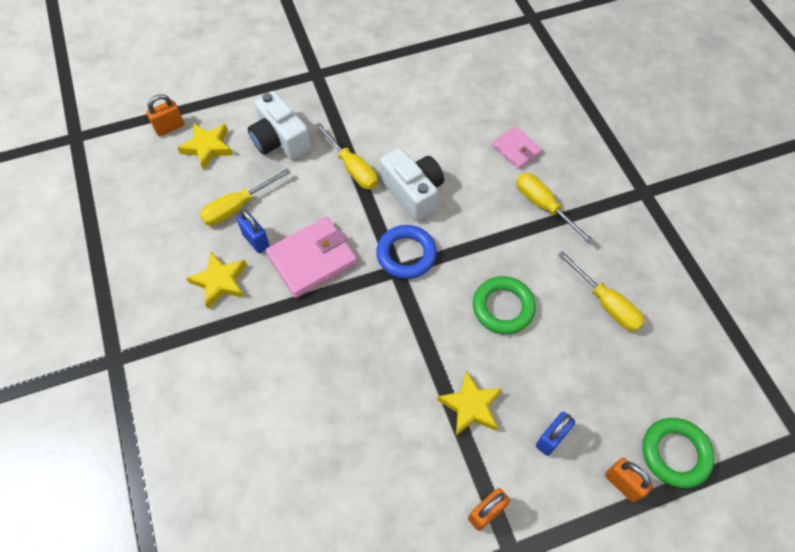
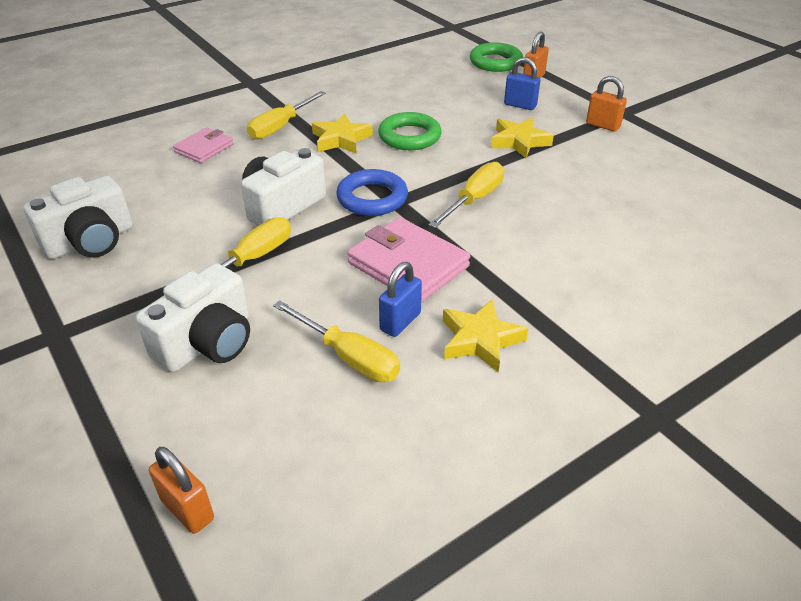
camera: 105 degrees left, 20 degrees down
(207, 147) = (233, 431): yellow star -> yellow star (341, 139)
(403, 85) = (91, 241): none -> white camera
(606, 303) = (380, 92): yellow screwdriver -> yellow screwdriver (474, 199)

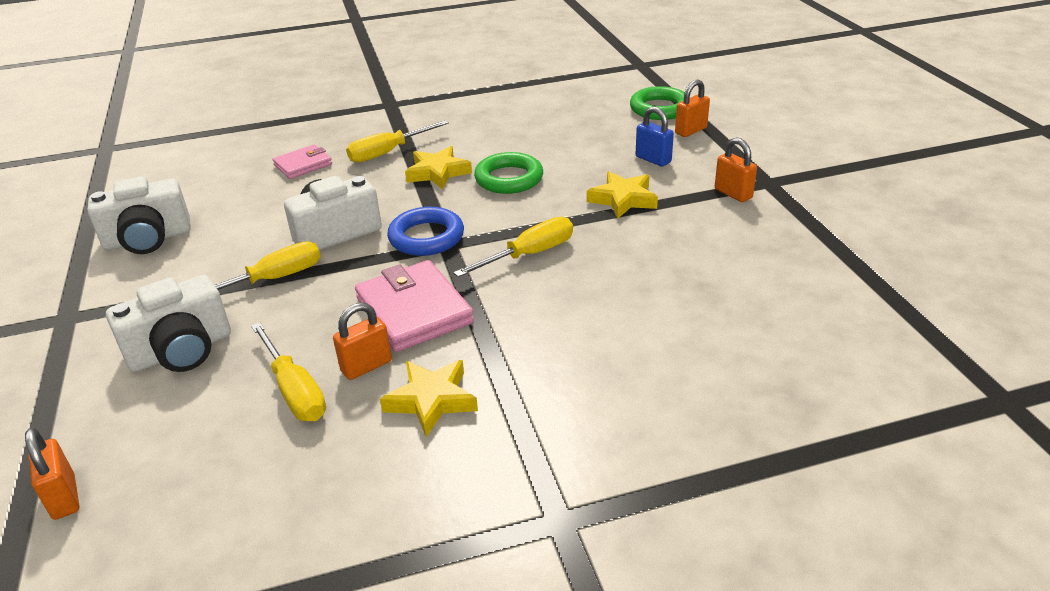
camera: 20 degrees right, 5 degrees down
(400, 322) = (366, 366): blue padlock -> orange padlock

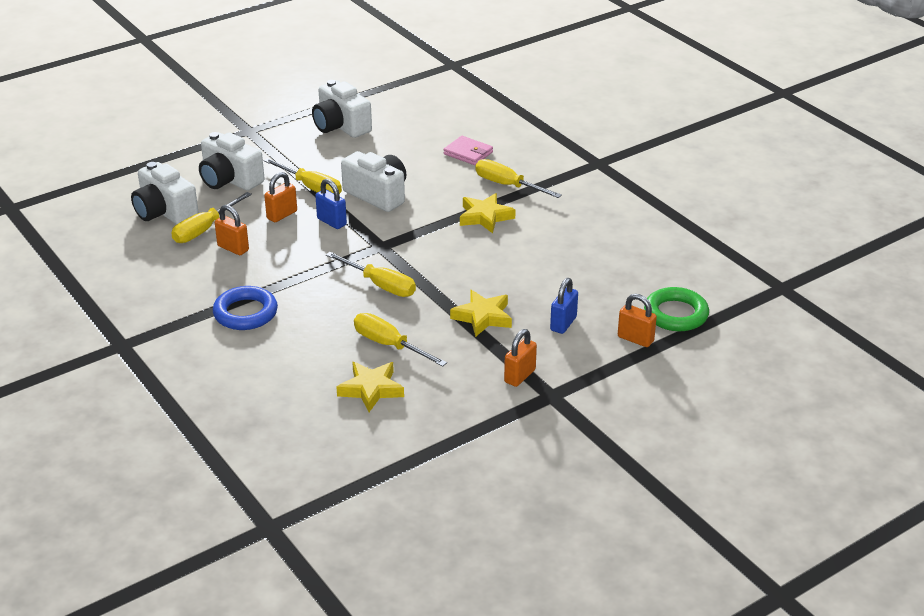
camera: 70 degrees right, 0 degrees up
(64, 497) = (109, 187): orange padlock -> orange padlock (282, 215)
(208, 431) = (165, 212): none -> white camera
(367, 273) = (331, 222): none -> blue padlock
(414, 311) = (295, 251): pink wallet -> none
(426, 237) = (386, 235): blue ring -> blue ring (245, 313)
(431, 400) = (208, 280): yellow star -> yellow star (371, 389)
(509, 179) = (491, 253): green ring -> none
(652, 264) = (389, 345): none -> yellow screwdriver

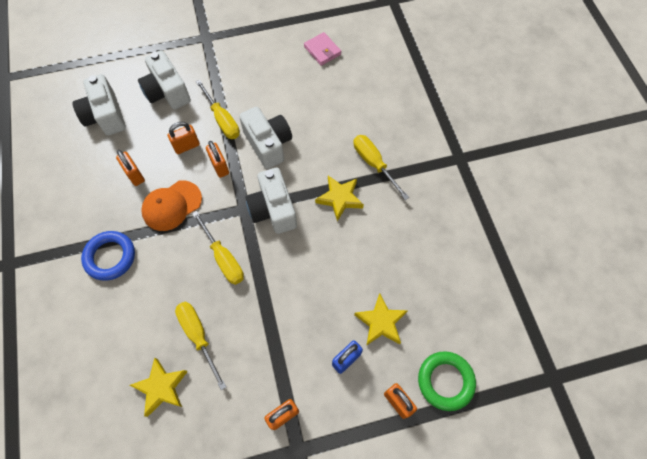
camera: 20 degrees right, 30 degrees up
(204, 229) = (124, 145): yellow screwdriver -> none
(294, 261) = (172, 205): none -> orange cap
(331, 222) = (220, 166): blue padlock -> orange padlock
(341, 126) = (275, 51): white camera -> white camera (273, 209)
(468, 153) = (359, 114): pink wallet -> pink wallet (322, 50)
(483, 317) = (285, 327): yellow star -> yellow star (381, 322)

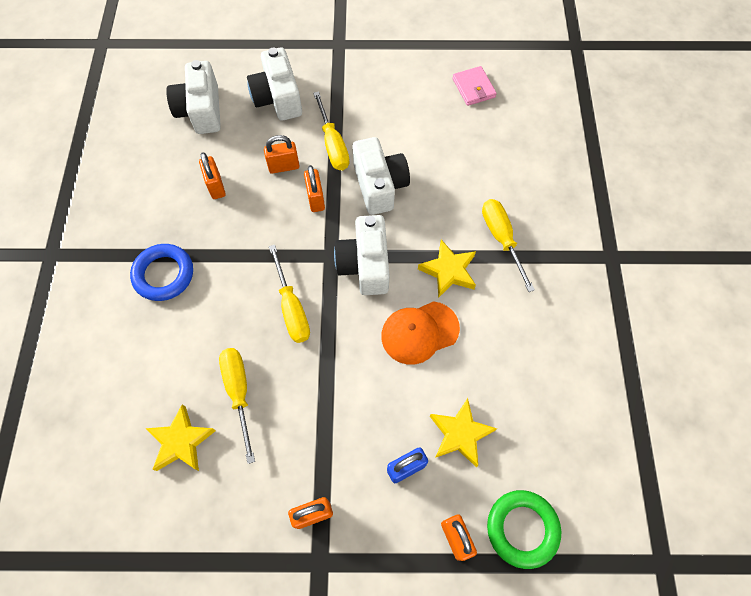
camera: 15 degrees right, 0 degrees up
(172, 205) = (248, 232): orange cap -> orange cap (419, 332)

